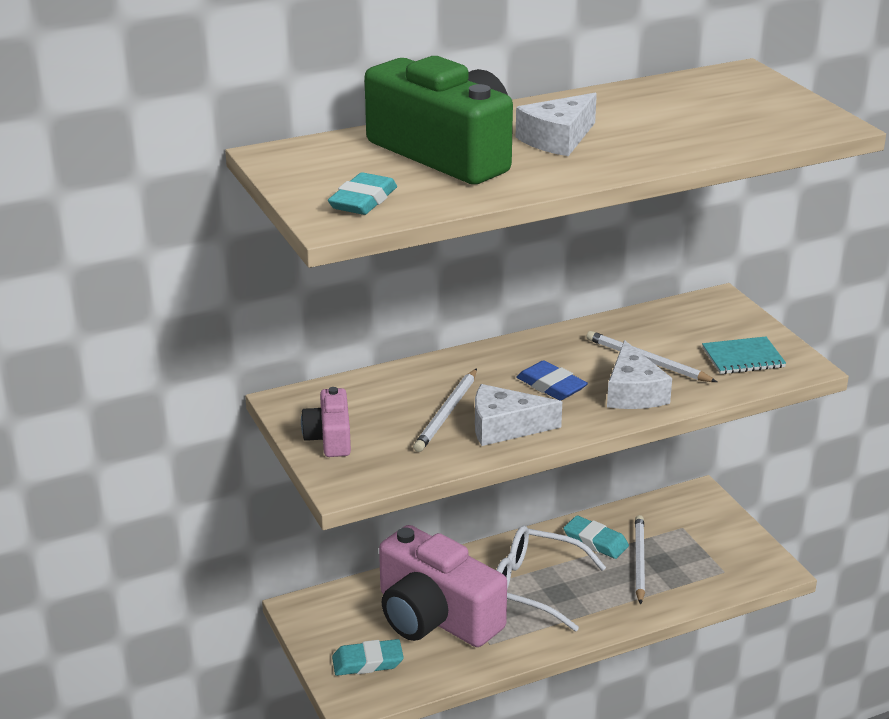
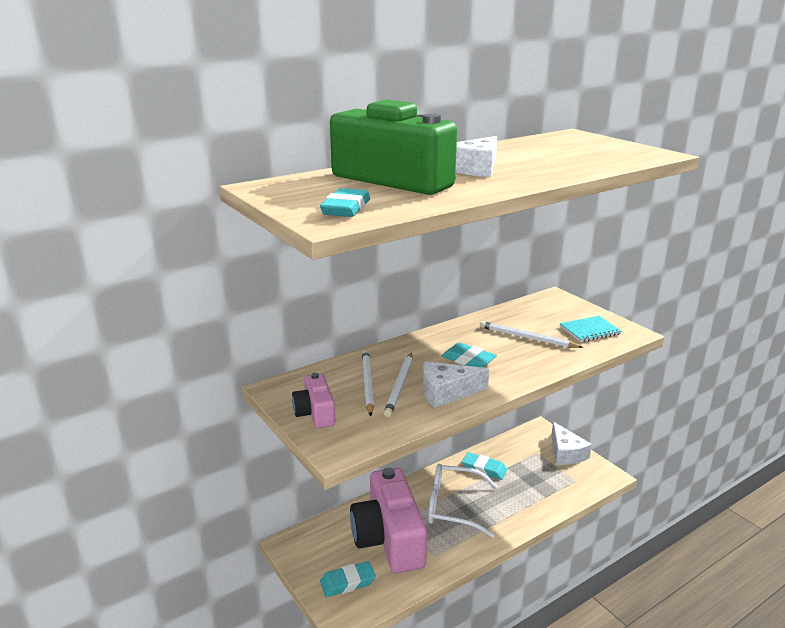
camera: 10 degrees left, 5 degrees down
(435, 616) = (389, 538): pink camera -> pink camera turned 45 degrees clockwise
(551, 386) = (468, 360): blue eraser -> turquoise eraser
(633, 392) = (528, 359): white cheese -> white cheese (566, 453)
(639, 561) = (517, 479): white pencil -> white pencil (367, 384)

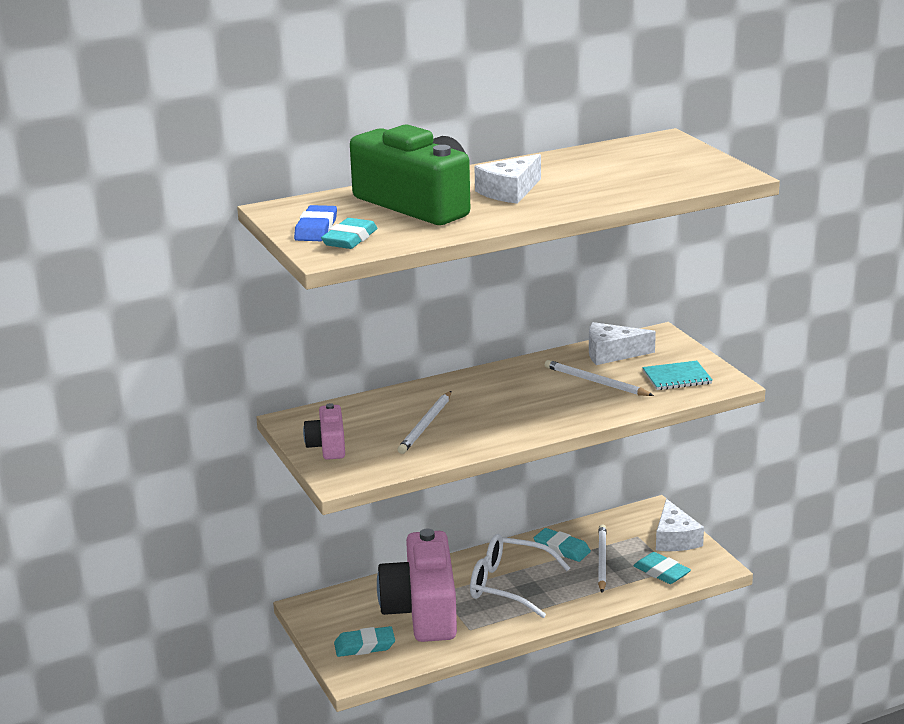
camera: 10 degrees right, 0 degrees up
(307, 201) = (316, 229): none -> blue eraser
(367, 384) = (391, 421): white pencil -> white pencil (601, 560)
(446, 392) = (474, 434): white cheese -> white cheese (612, 353)
(468, 360) = (514, 402): turquoise eraser -> turquoise eraser (661, 572)

